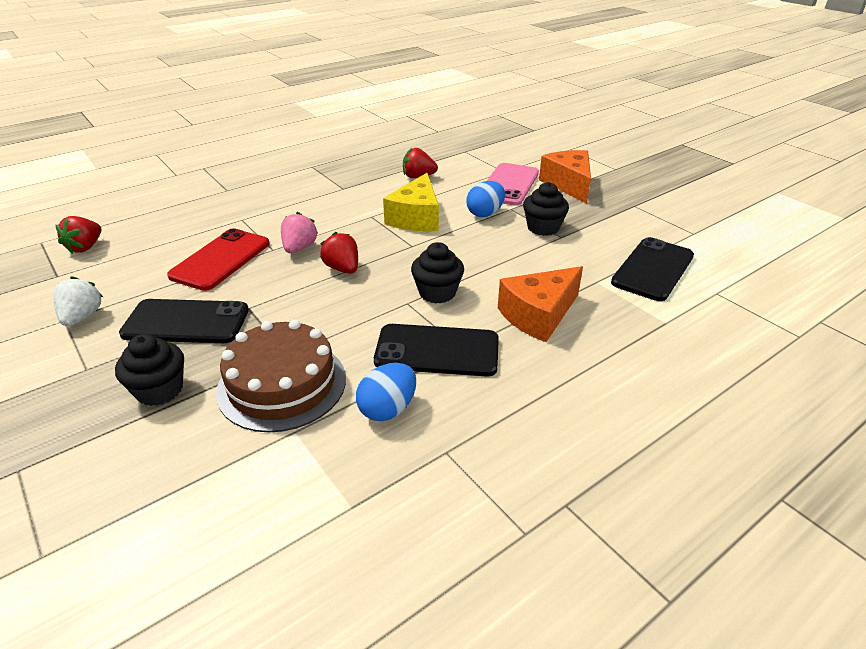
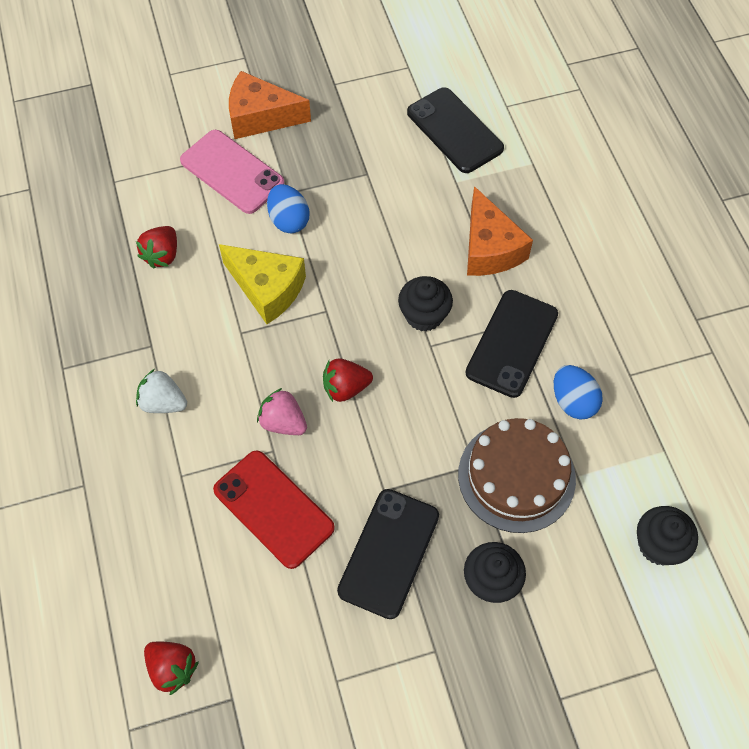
camera: 70 degrees left, 25 degrees up
(82, 317) = (338, 661): white strawberry -> white strawberry (163, 402)
(543, 228) = (343, 181): black cupcake -> black cupcake (659, 545)

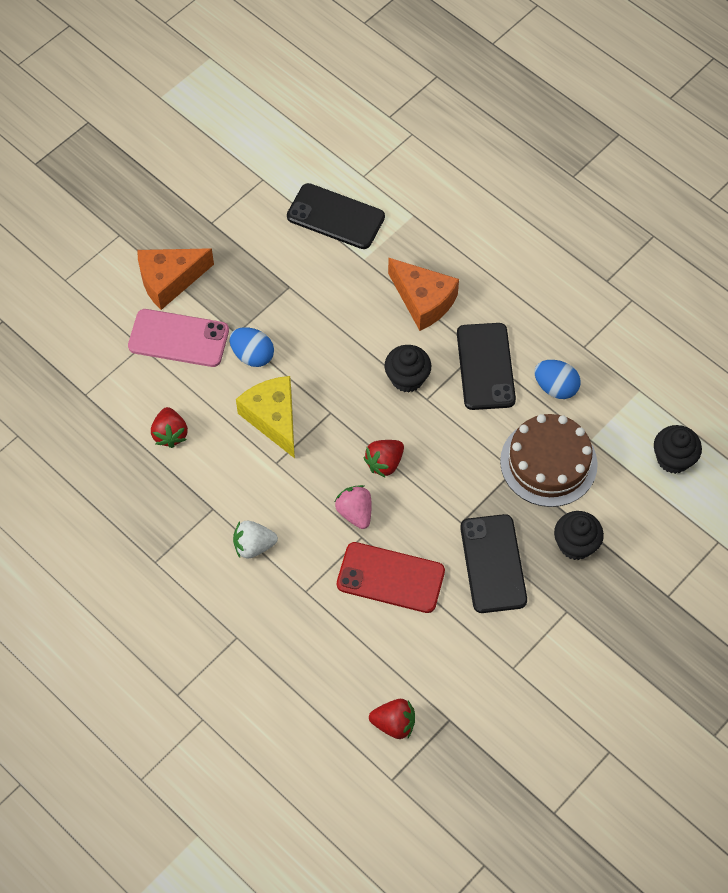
camera: 30 degrees left, 0 degrees up
(267, 289) = (273, 418): yellow cheese -> yellow cheese turned 120 degrees counterclockwise
(283, 422) = (355, 513): pink strawberry -> pink strawberry turned 60 degrees clockwise

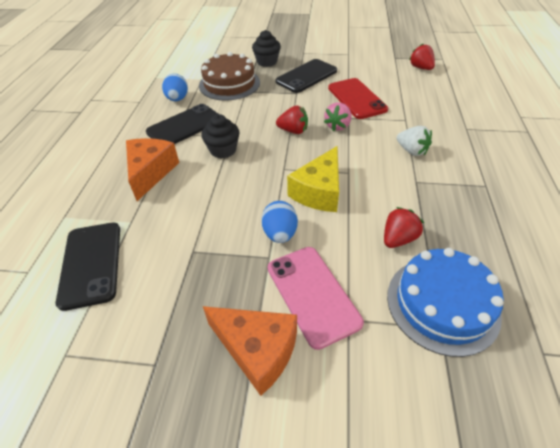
camera: 125 degrees left, 15 degrees down
(97, 411) = (442, 304): none -> blue cake
(673, 458) = (190, 57): black cupcake -> none

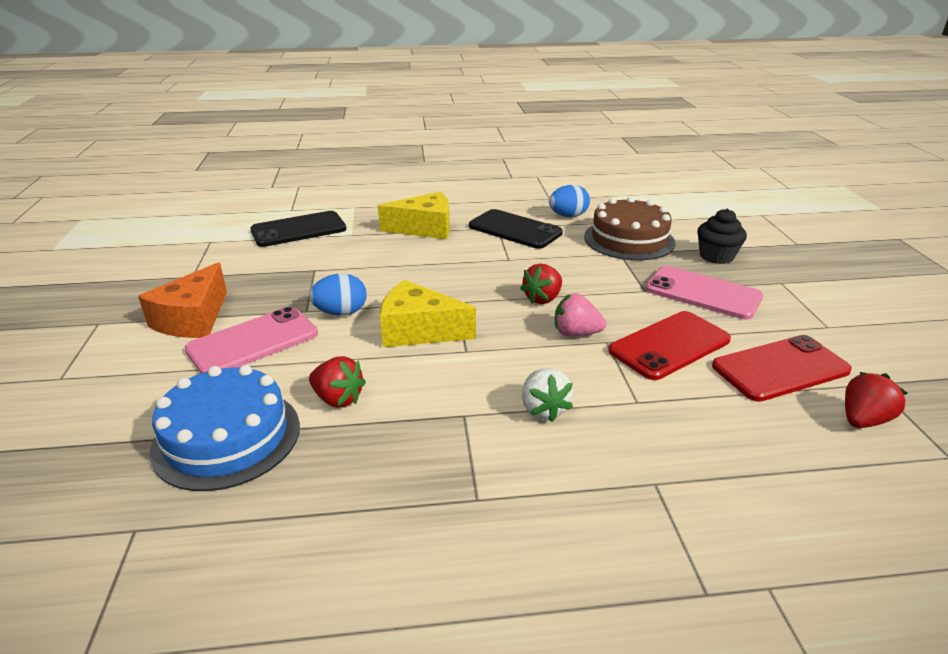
camera: 75 degrees right, 15 degrees down
(150, 172) = (425, 228): orange cheese -> yellow cheese
(223, 150) = (478, 259): black cupcake -> none
(293, 131) = (542, 299): red strawberry -> red strawberry turned 45 degrees clockwise
(306, 76) = (702, 293): black phone -> pink phone
(382, 75) = (780, 369): none -> red phone
(411, 151) = (543, 409): white strawberry -> white strawberry turned 45 degrees counterclockwise

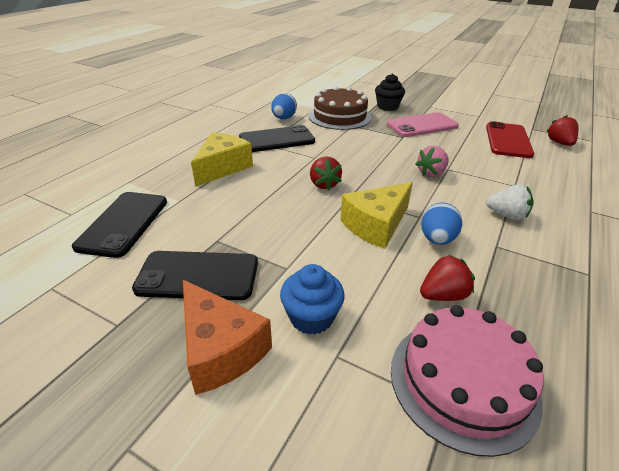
camera: 55 degrees left, 5 degrees up
(227, 437) = (463, 381): blue cake -> pink cake
(253, 342) = (311, 317): pink phone -> blue cupcake
(263, 280) = (198, 275): none -> black phone
(341, 312) = (311, 250): blue egg -> blue egg (437, 239)
(542, 299) = (380, 167): red strawberry -> red strawberry (324, 184)
(669, 345) = (466, 155): red phone -> none

